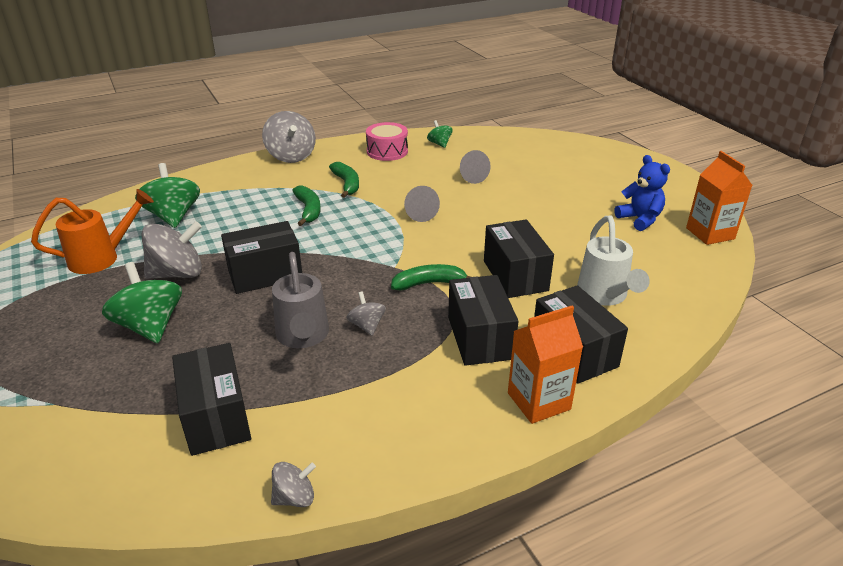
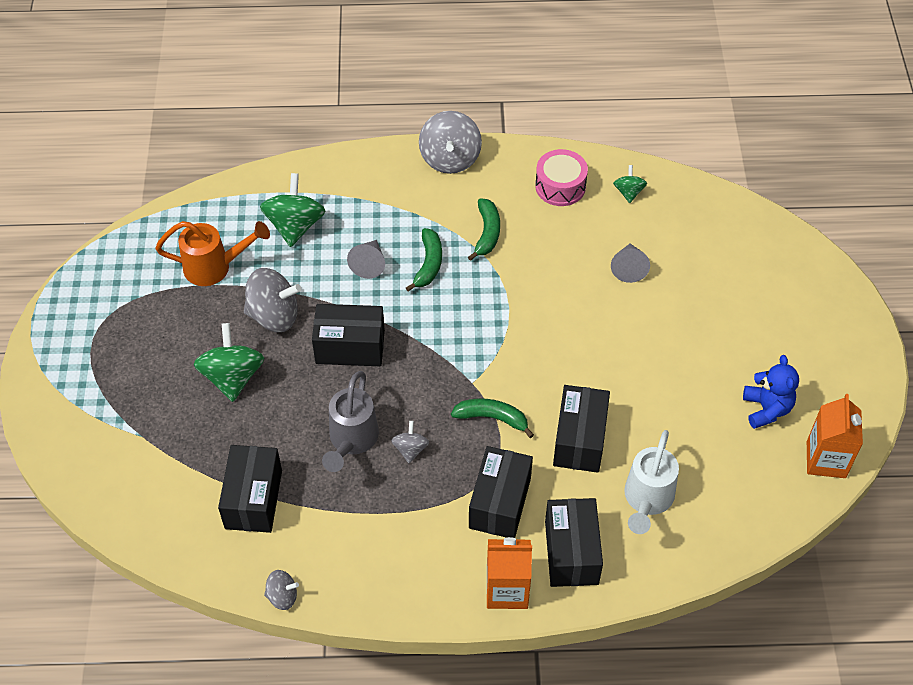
camera: 25 degrees right, 20 degrees up
(419, 213) = (538, 311): grey cone -> grey cone (369, 264)

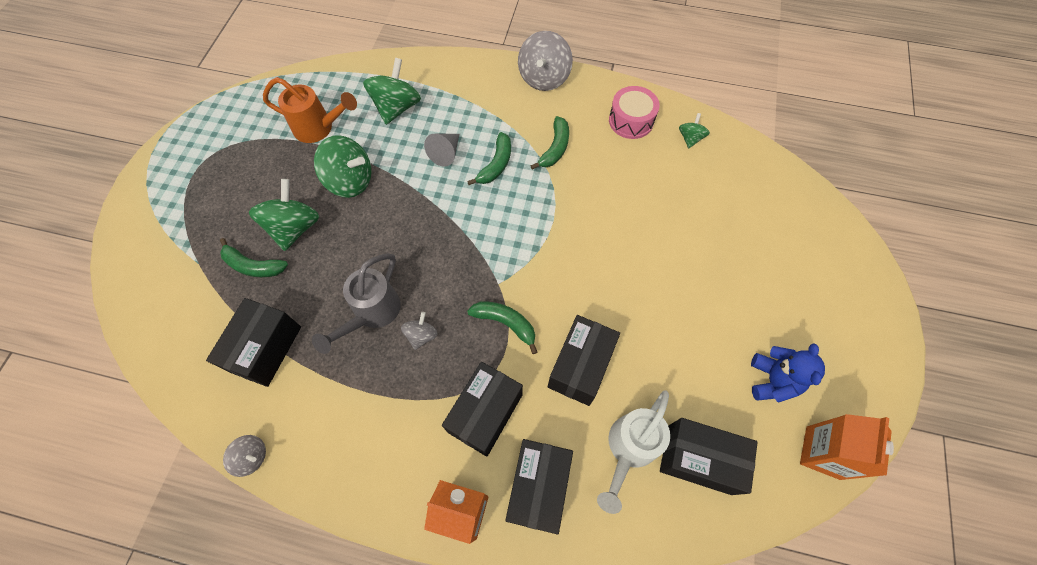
camera: 15 degrees right, 10 degrees up
(204, 424) = (253, 265): none -> green banana
(274, 315) = (350, 181): grey spinning top -> green spinning top
(350, 347) = (403, 224): black box -> black box (699, 459)
(629, 268) = (672, 207): grey cone -> none

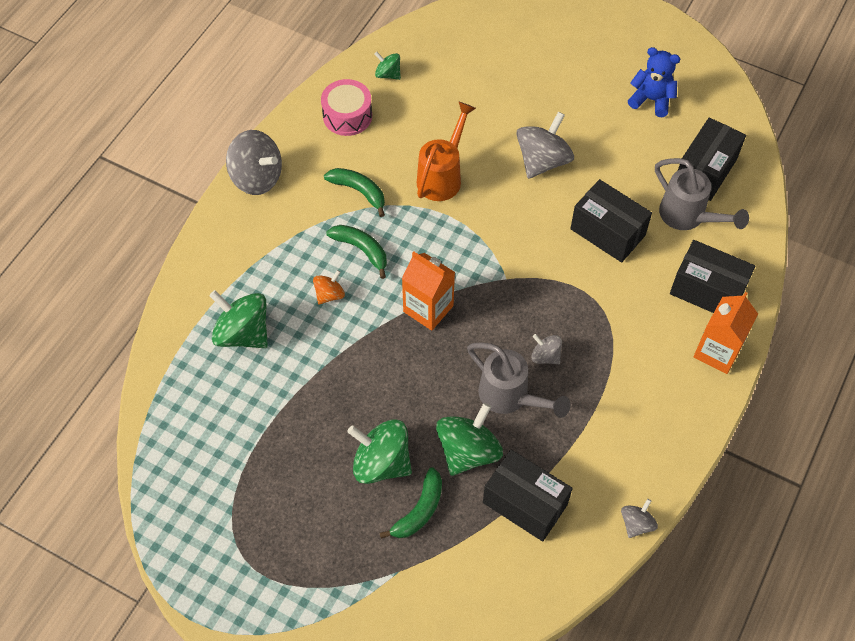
camera: 75 degrees left, 5 degrees down
(319, 128) = (244, 422): orange watering can -> orange watering can (443, 176)
(350, 181) = (335, 397): green spinning top -> green spinning top (468, 451)
(446, 153) = (329, 294): grey cone -> orange spinning top
(485, 413) = (635, 317): black box -> none
(505, 323) = (550, 281): green banana -> none
(628, 449) = (688, 217): white watering can -> grey watering can
(645, 287) = (542, 161): none -> grey spinning top
(822, 452) = (715, 89): orange carton -> orange carton (428, 308)

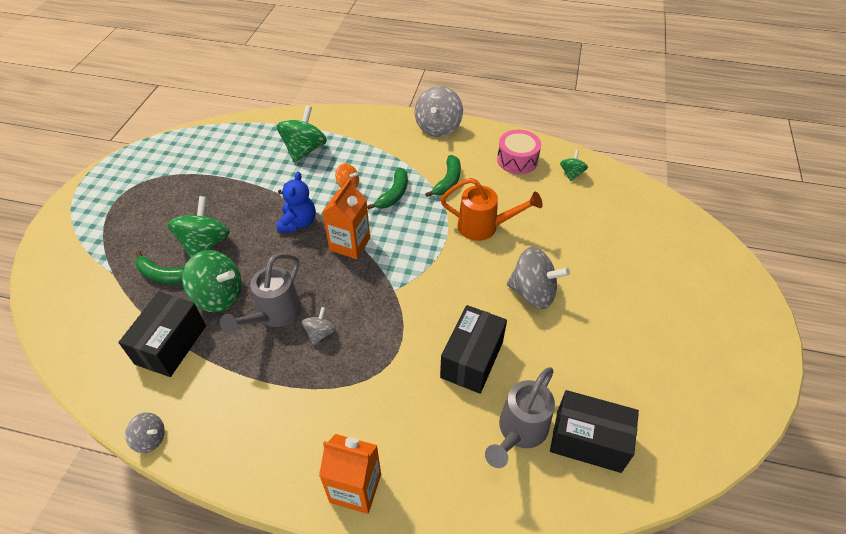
camera: 75 degrees right, 10 degrees down
(651, 100) = (656, 372): blue teddy bear -> blue teddy bear (298, 223)
(707, 290) = (430, 466): black box -> none

